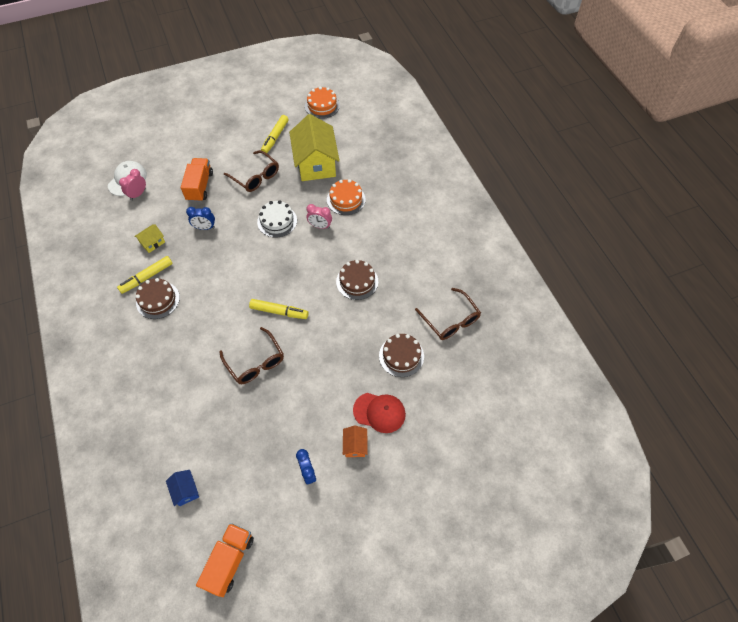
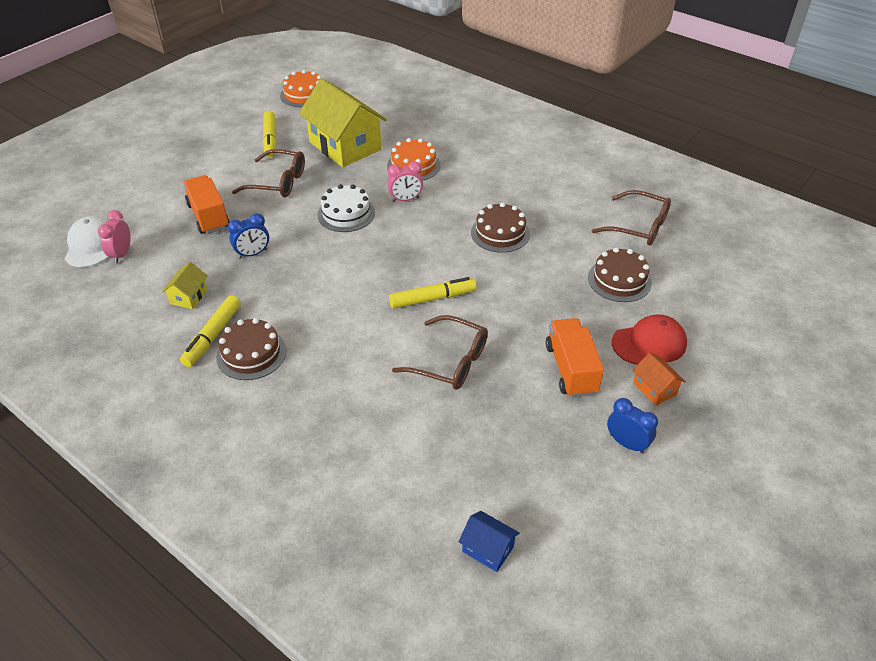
camera: 30 degrees left, 15 degrees down
(229, 561) = (625, 598): orange truck -> orange truck (571, 369)

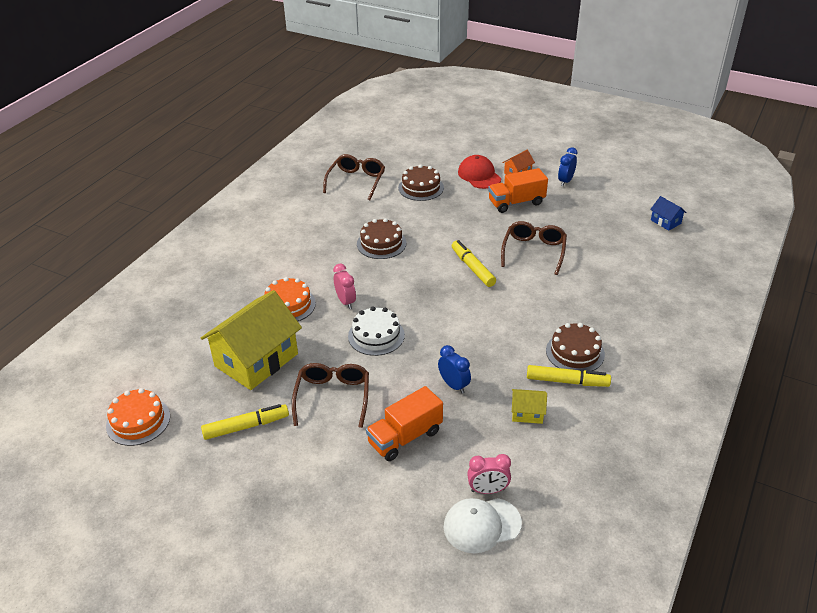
camera: 100 degrees left, 5 degrees down
(488, 549) = (665, 222): blue house -> blue house turned 60 degrees counterclockwise

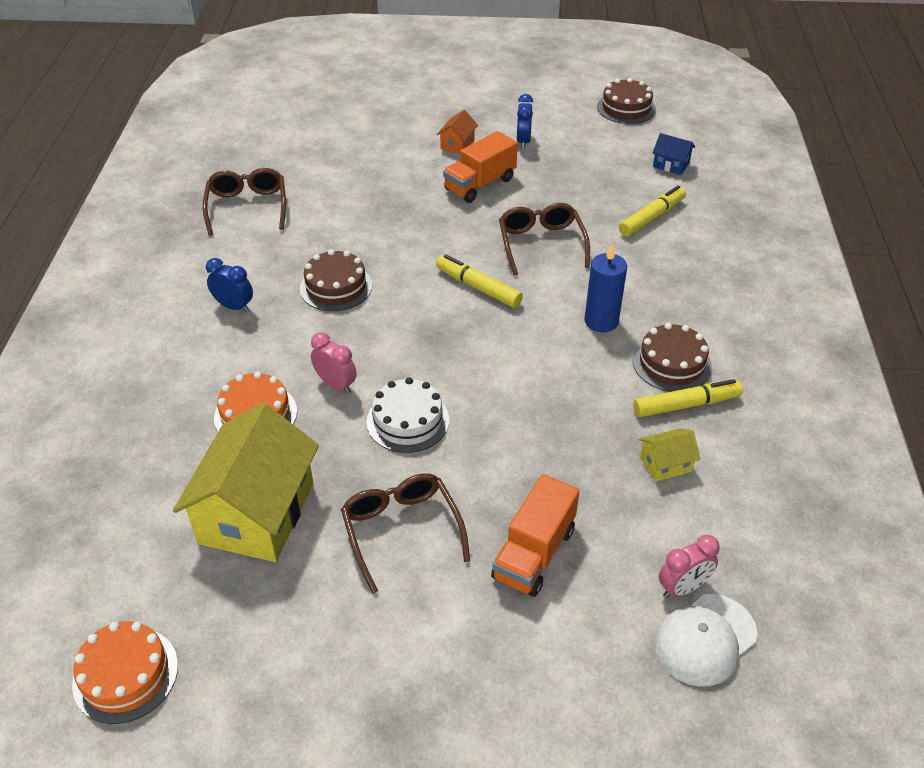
camera: 25 degrees left, 5 degrees up
(246, 426) = (302, 620): yellow marker -> yellow marker (652, 217)
(421, 188) = (343, 194): brown cake -> brown cake (626, 108)
(454, 385) = (552, 457): blue clock -> blue clock (234, 307)
(479, 175) = (410, 159): red cap -> none
(543, 312) = (601, 321): none -> blue candle

